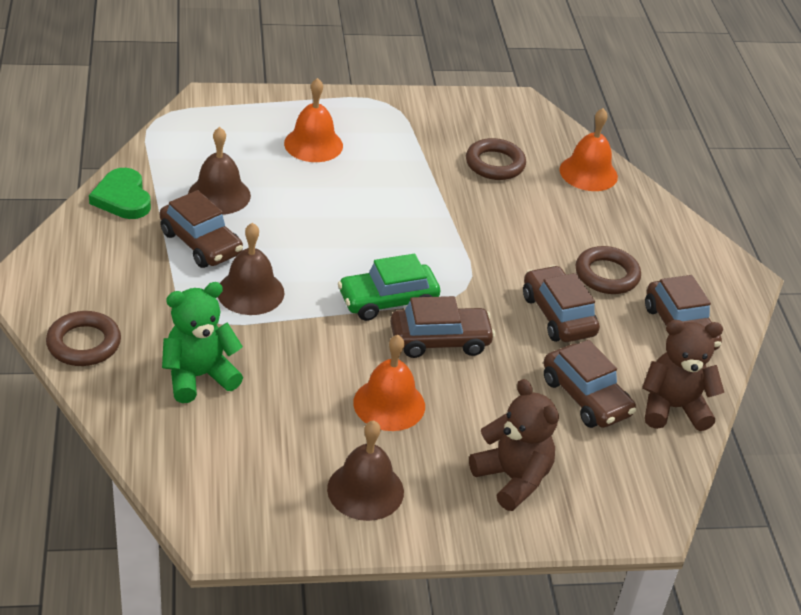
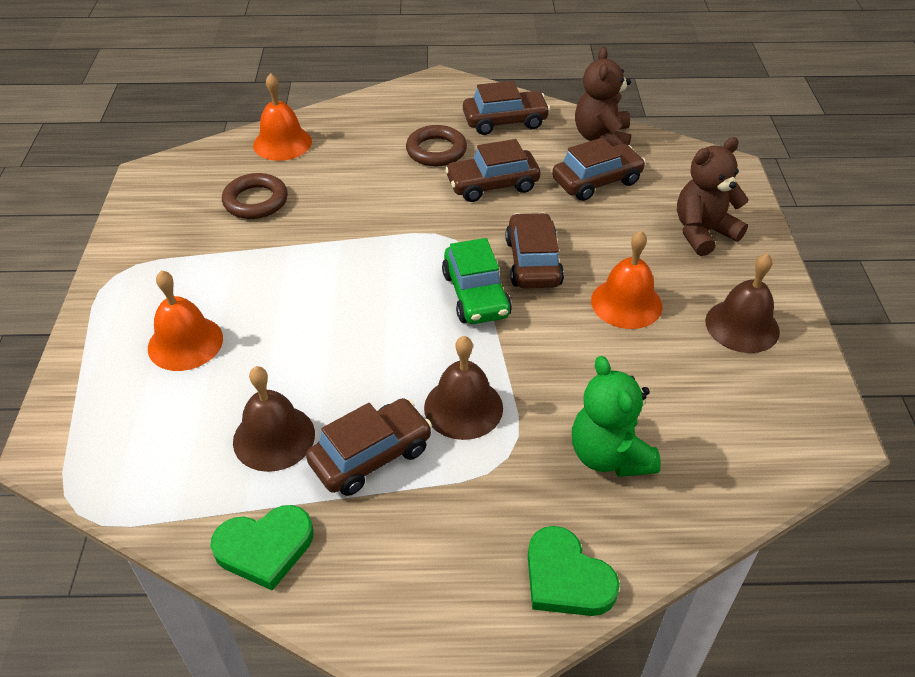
camera: 80 degrees left, 5 degrees up
(84, 343) = (566, 578): brown ring -> green heart

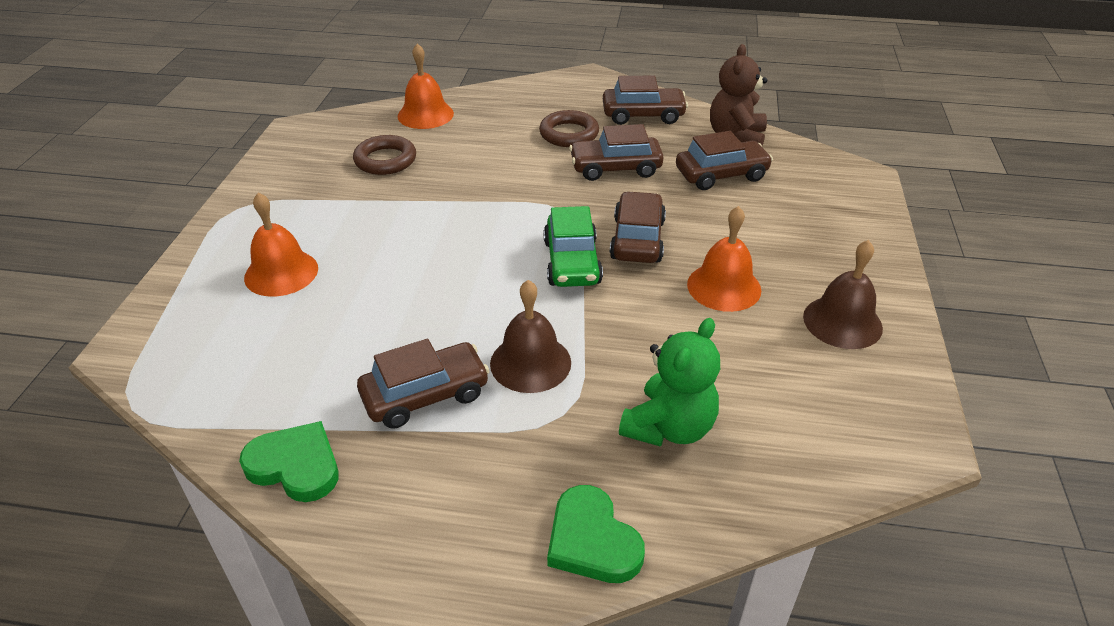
camera: 10 degrees right, 5 degrees down
(265, 548) = (295, 465): green heart -> green heart turned 150 degrees counterclockwise
(274, 437) = (336, 366): brown bell -> none
(609, 455) = (669, 427): green teddy bear -> green teddy bear turned 135 degrees counterclockwise
(703, 232) = (820, 231): brown teddy bear -> none

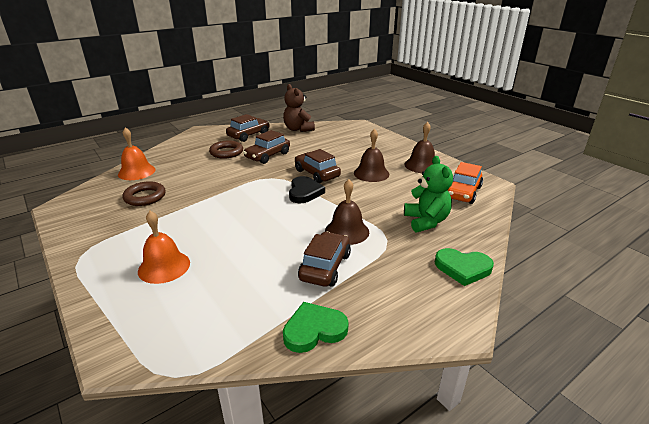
camera: 45 degrees left, 10 degrees down
(572, 262) = (304, 192): green car -> black heart
(721, 175) = (312, 142): brown car -> none
(724, 287) = (371, 173): orange bell -> brown bell
(827, 421) = (463, 192): none -> orange car

